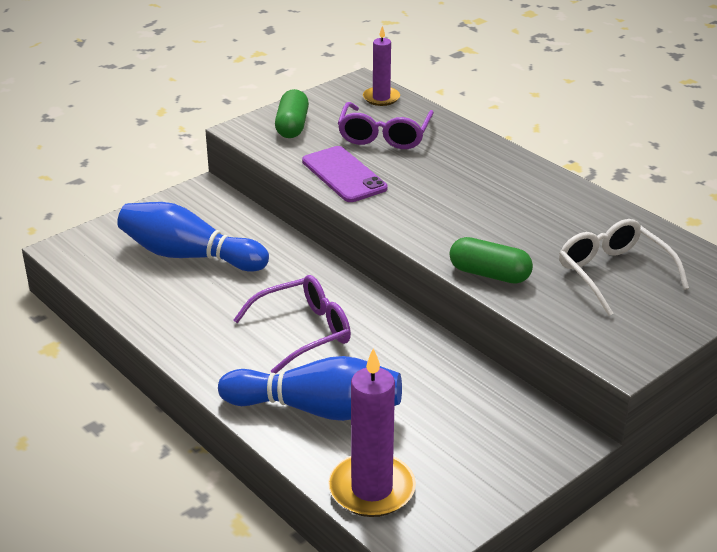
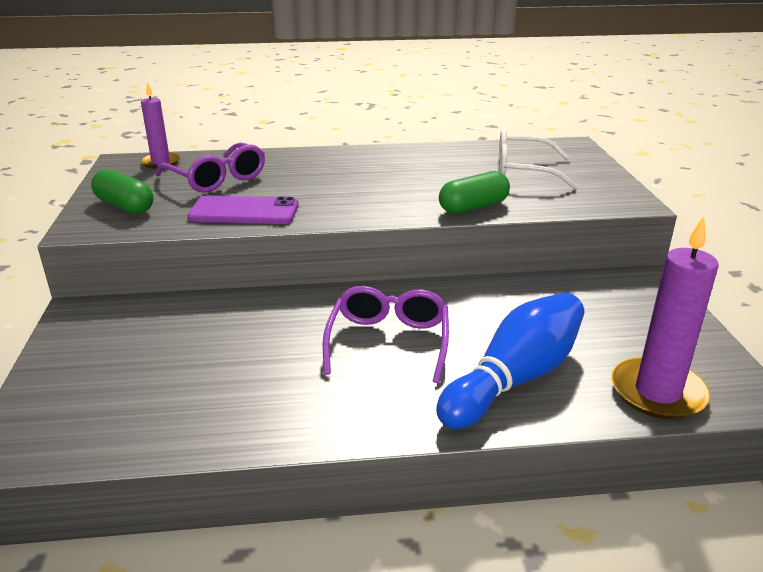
camera: 55 degrees left, 5 degrees down
(189, 256) = (174, 361): blue bowling pin -> none

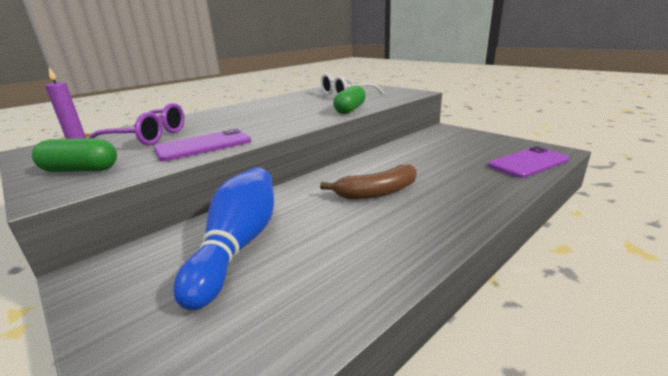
camera: 35 degrees left, 5 degrees down
(388, 341) = (376, 192): purple glasses -> brown banana
(514, 379) = (467, 182): blue bowling pin -> blue bowling pin (238, 245)
(657, 392) = (528, 163): purple candle -> purple phone

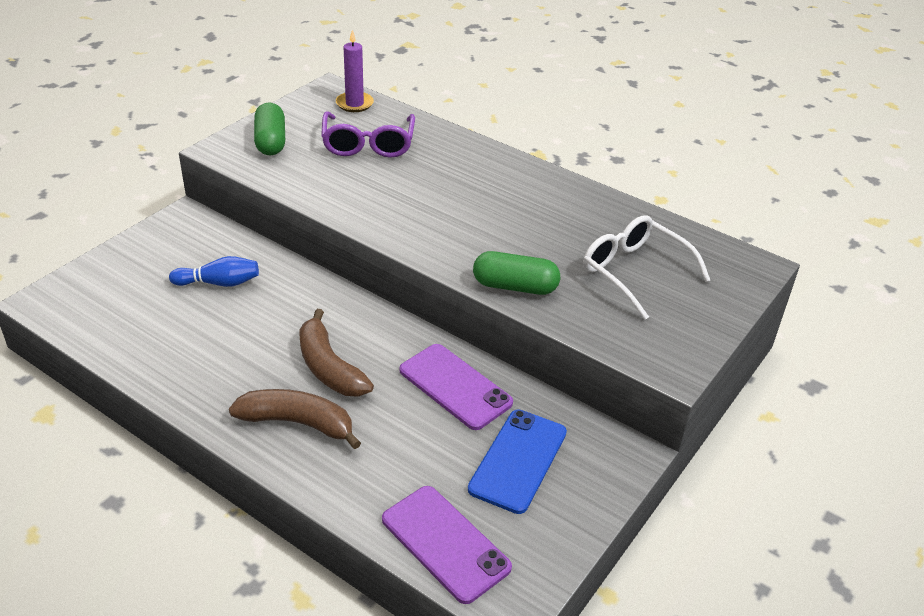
camera: 75 degrees right, 15 degrees up
(203, 145) = (338, 191): purple phone -> purple phone (455, 386)
(238, 245) = (219, 283): blue bowling pin -> blue bowling pin, size x0.53
(440, 204) = (298, 423): none -> brown banana
(456, 146) = (518, 460): none -> blue phone

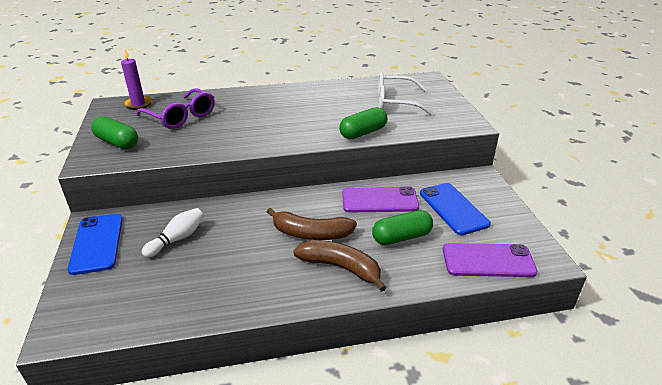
camera: 45 degrees left, 5 degrees down
(161, 241) = (97, 243): none -> blue phone
(219, 283) = (177, 239): blue bowling pin -> white bowling pin
(298, 423) = (341, 268): brown banana -> brown banana turned 60 degrees clockwise
(404, 443) = (401, 237): none -> green capsule

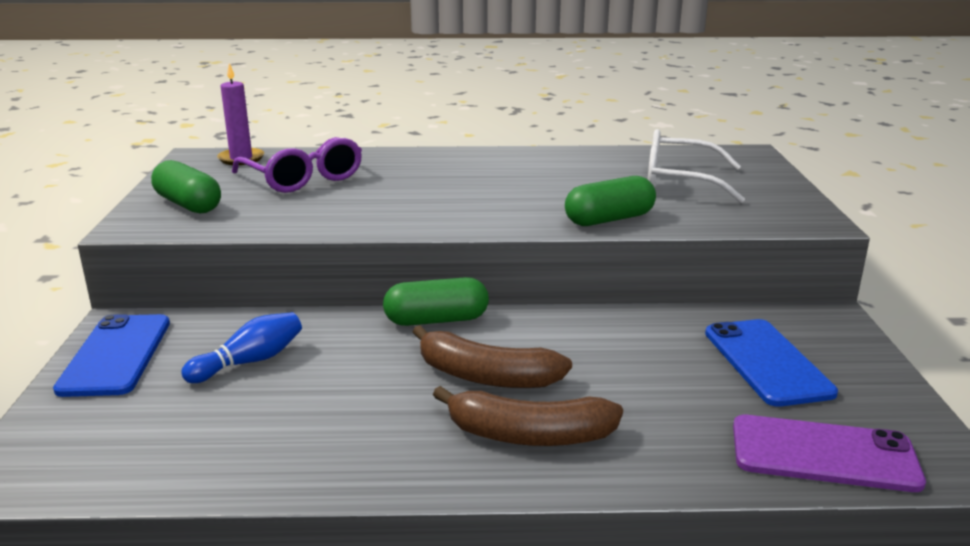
camera: 10 degrees right, 10 degrees down
(177, 239) = (249, 362): white bowling pin -> blue bowling pin
(341, 268) = (529, 435): brown banana -> brown banana turned 150 degrees clockwise
(379, 200) = (626, 337): purple phone -> none
(401, 237) = (656, 398): green capsule -> green capsule (436, 320)

